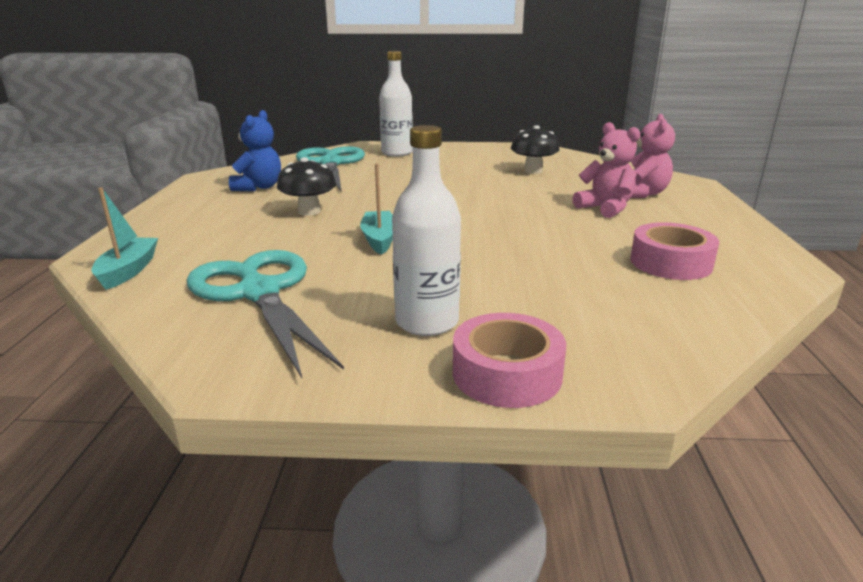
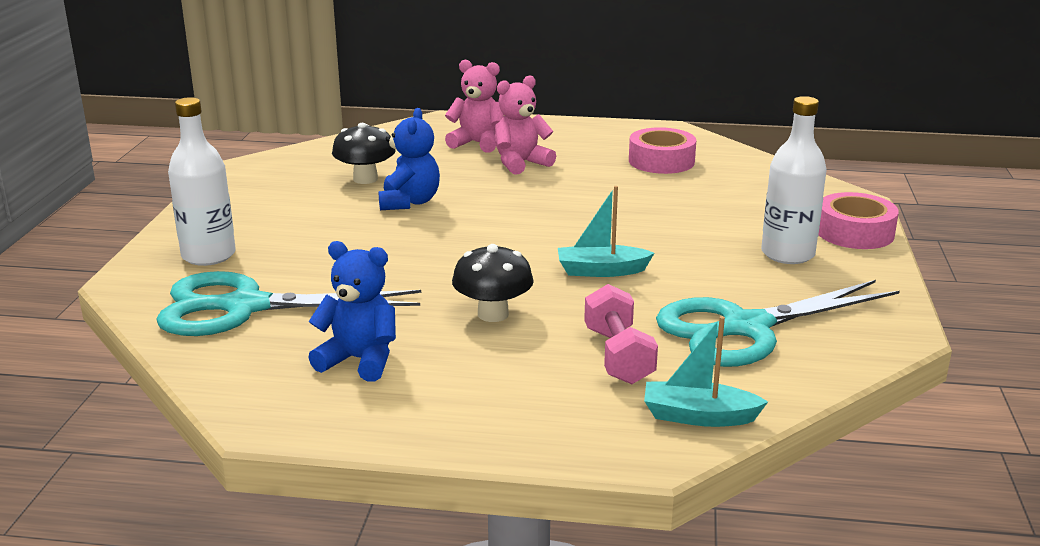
camera: 85 degrees left, 0 degrees up
(232, 246) = (618, 356): none -> pink dumbbell
(496, 183) = (409, 202): none -> blue teddy bear

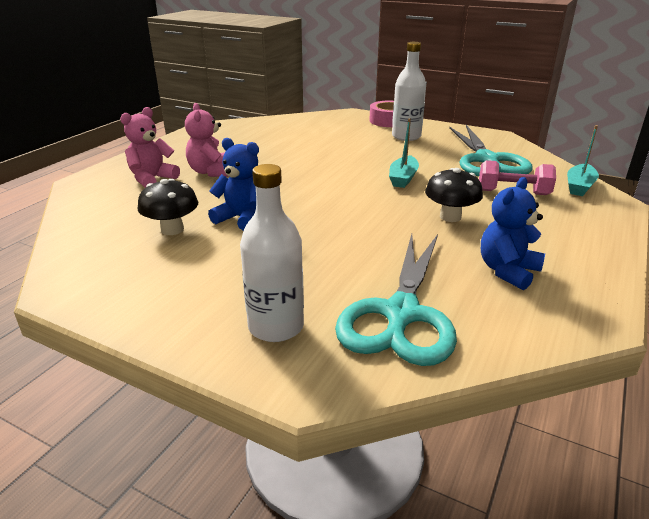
camera: 70 degrees left, 5 degrees up
(661, 161) = (255, 137): pink tape -> none

